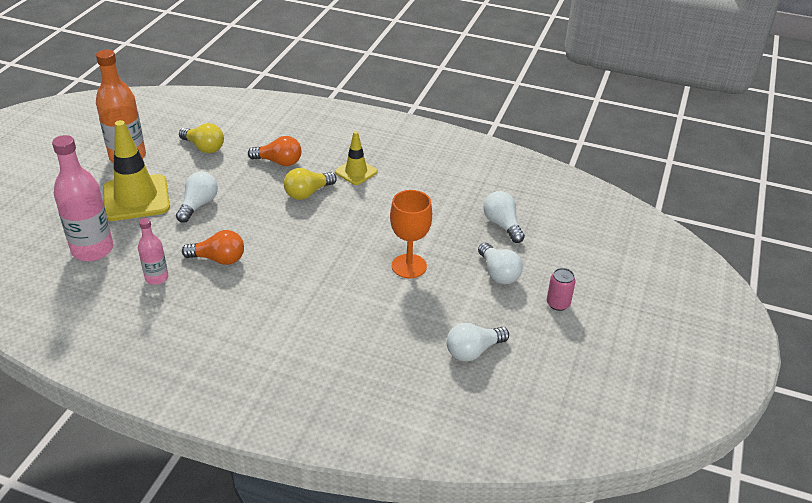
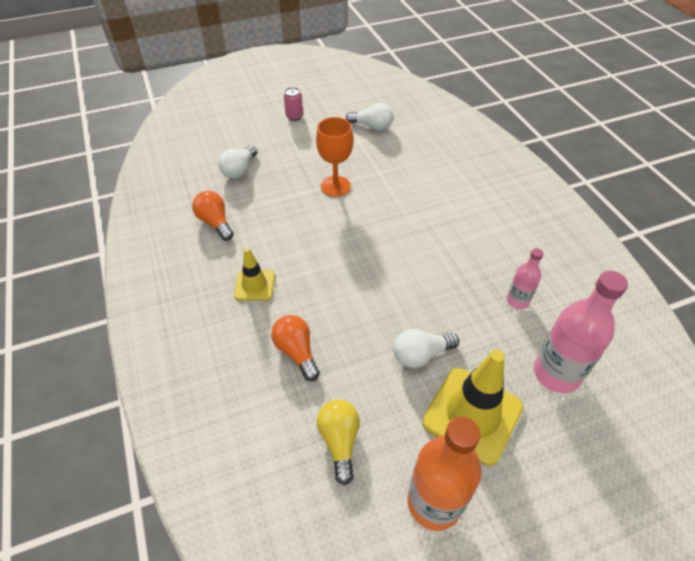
camera: 130 degrees left, 10 degrees up
(219, 259) = (454, 283): orange light bulb -> orange light bulb (215, 222)
(307, 193) = (319, 294): yellow light bulb -> none
(498, 273) = (294, 148): white light bulb -> none

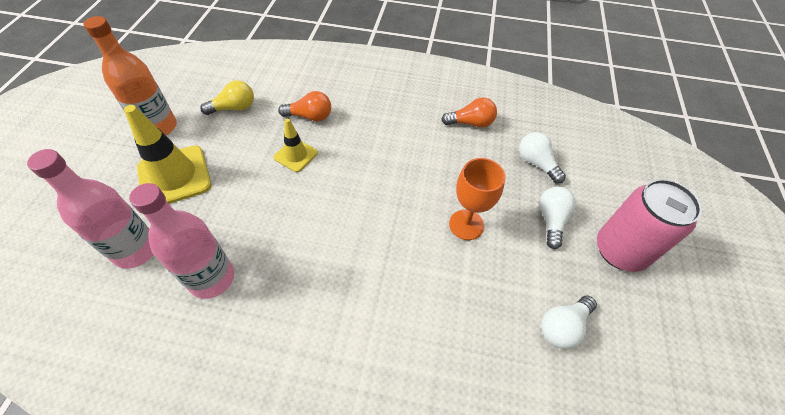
camera: 120 degrees right, 5 degrees up
(254, 285) = (385, 119): yellow traffic cone -> yellow traffic cone (296, 155)
(294, 117) = (620, 251): pink can -> pink can, size x2.27
(339, 441) = (234, 108): yellow light bulb -> yellow light bulb turned 45 degrees counterclockwise
(420, 355) = (240, 177): white light bulb -> white light bulb (551, 220)
(517, 301) = (212, 278): pink bottle -> pink bottle, size x1.84

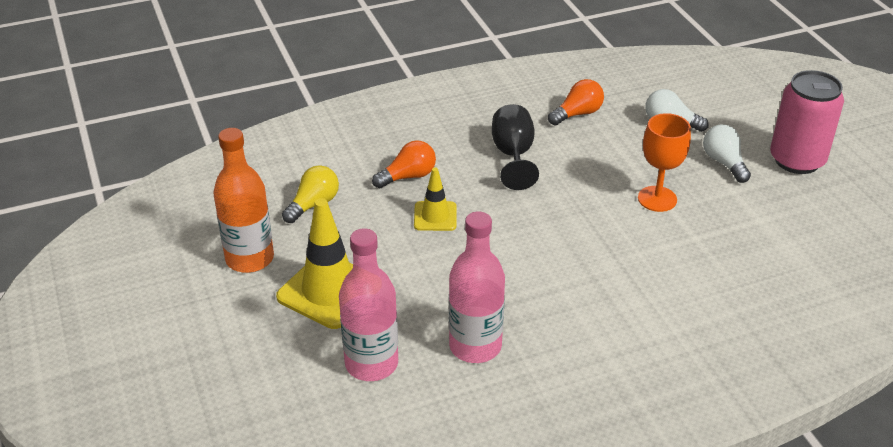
camera: 30 degrees left, 15 degrees down
(394, 134) = (513, 155): none -> black goblet
(562, 326) = (799, 233): white light bulb -> none

